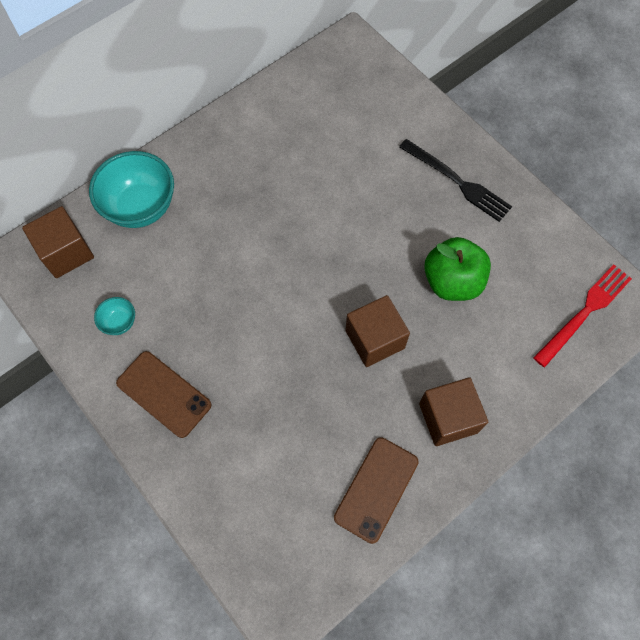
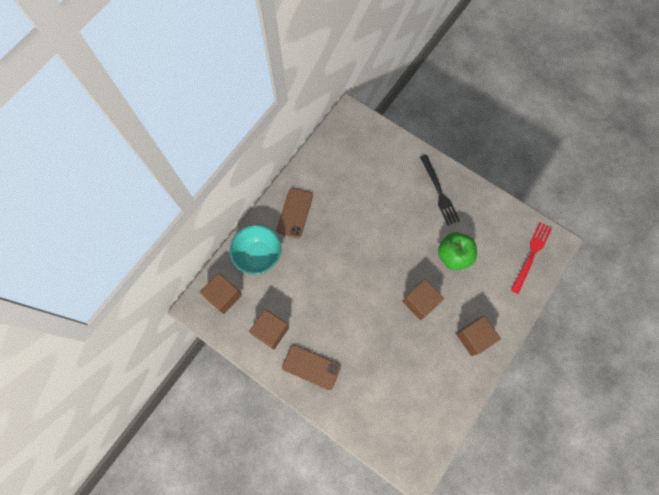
camera: 15 degrees left, 5 degrees up
(119, 322) = (271, 331): turquoise bowl -> brown cube
(376, 489) = (446, 389): brown phone -> brown phone (295, 213)
(457, 182) = (439, 192): black fork -> black fork turned 45 degrees clockwise

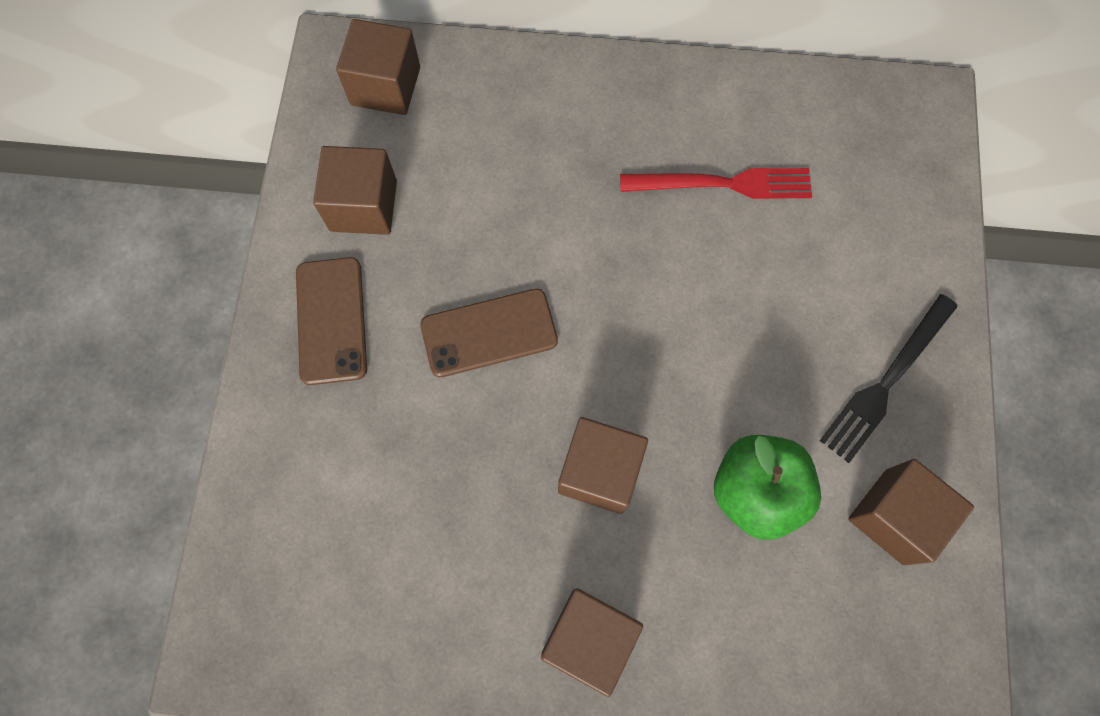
camera: 60 degrees right, 0 degrees up
(258, 255) = (503, 101): turquoise bowl -> none
(295, 213) = (635, 117): brown phone -> brown phone (489, 333)
(483, 218) = (894, 516): none -> brown cube
(531, 255) = (881, 683): red fork -> red fork (723, 184)

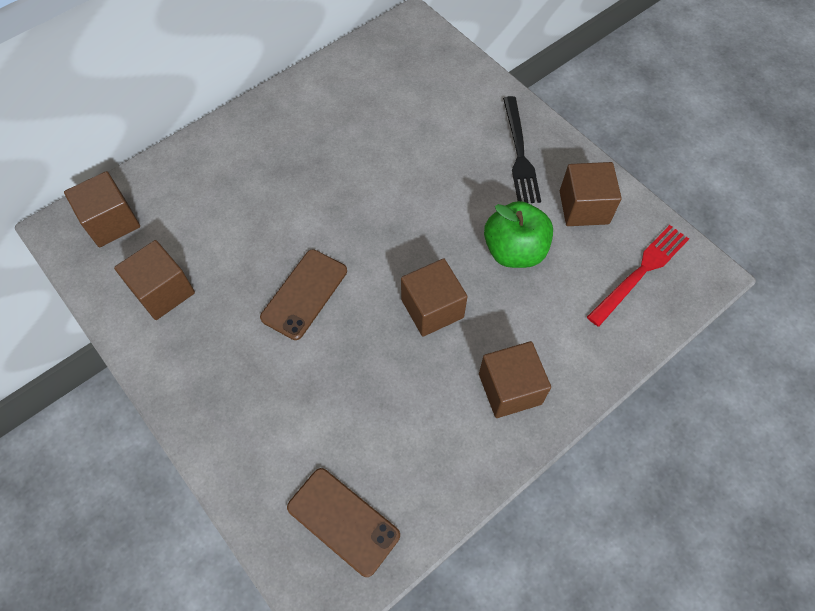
camera: 45 degrees left, 10 degrees down
(331, 320) = (206, 364): brown phone -> brown phone (343, 521)
(723, 184) = (352, 129): red fork -> red fork (640, 272)

